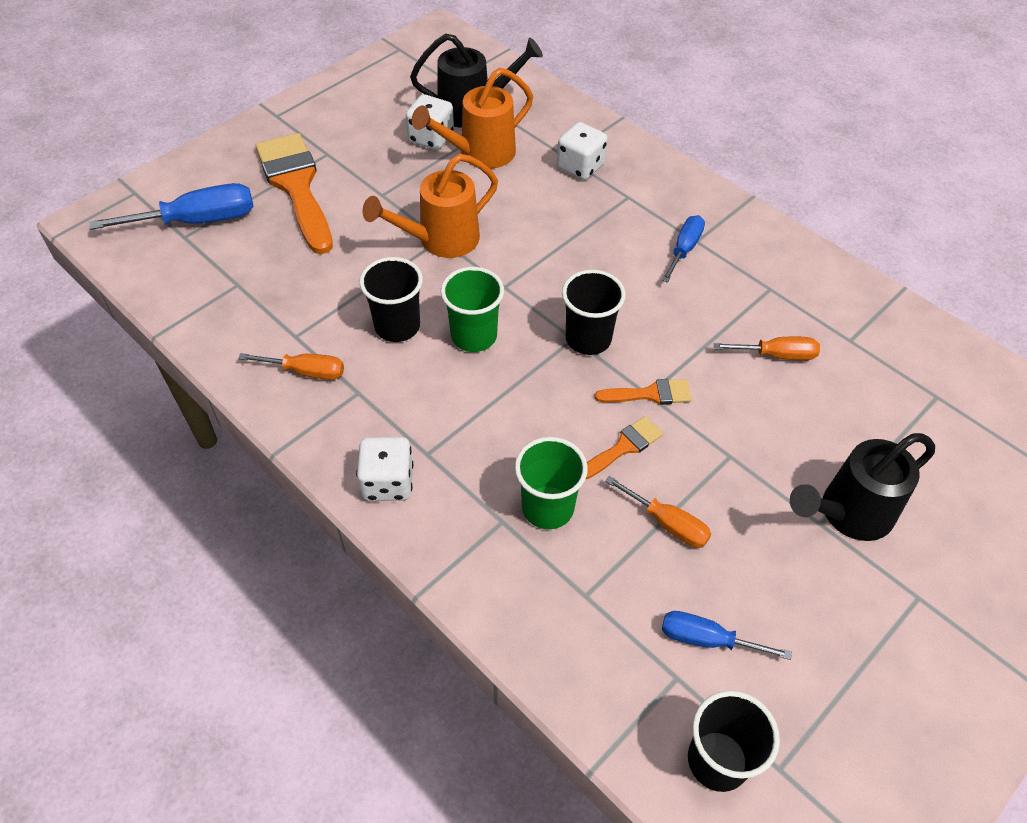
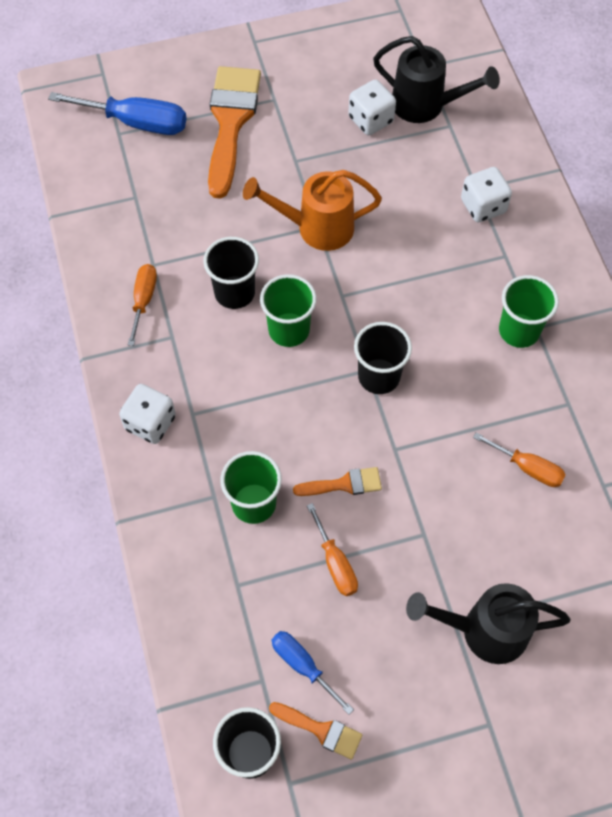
camera: 30 degrees right, 10 degrees up
(306, 372) = (144, 300): orange screwdriver -> orange screwdriver turned 120 degrees counterclockwise
(480, 154) = (403, 154): orange watering can -> none
(650, 394) = (396, 450): orange brush -> orange brush (321, 730)
(684, 249) = (519, 331): blue screwdriver -> green cup

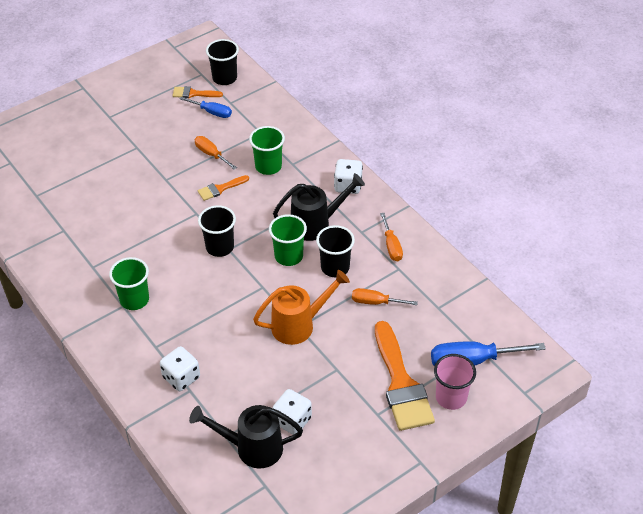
camera: 160 degrees right, 15 degrees down
(184, 92) = (451, 397): none -> pink cup
(484, 631) = (120, 149): black watering can -> black watering can (316, 224)
(528, 468) = (112, 226): orange screwdriver -> orange screwdriver (375, 302)

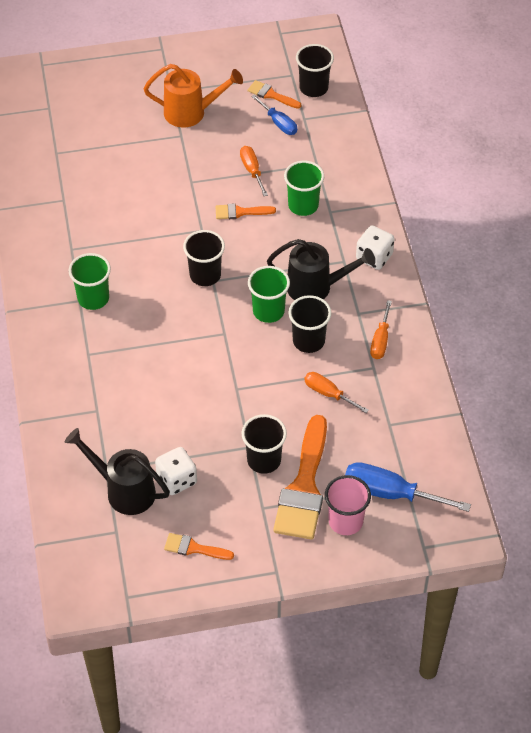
camera: 25 degrees right, 5 degrees up
(181, 377) = (96, 394): white dice -> none
(299, 325) = (237, 387): orange watering can -> orange watering can (191, 112)
(340, 471) = (194, 548): none -> orange brush
(355, 375) = (264, 460): none -> black cup

